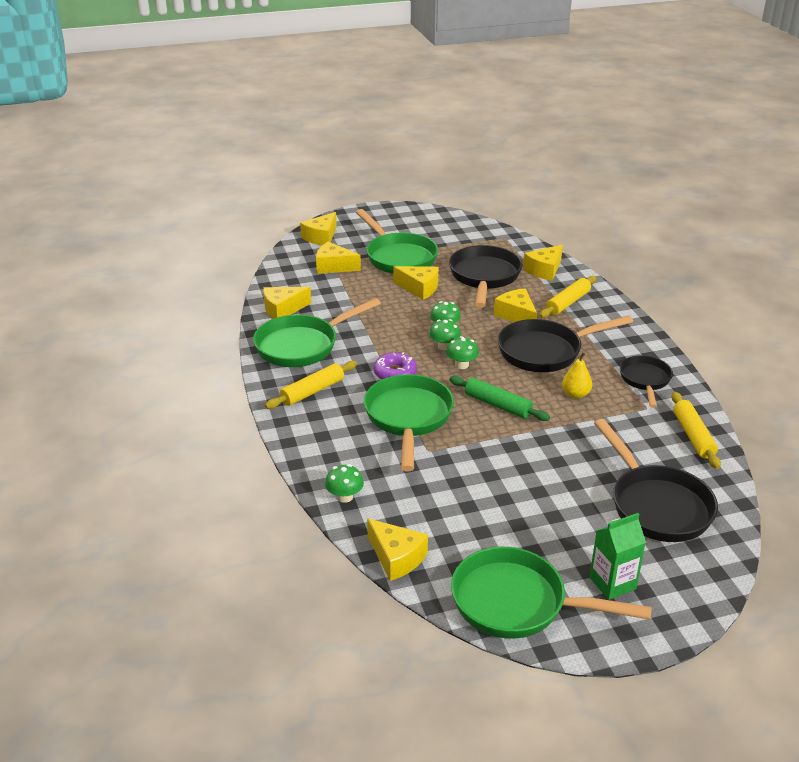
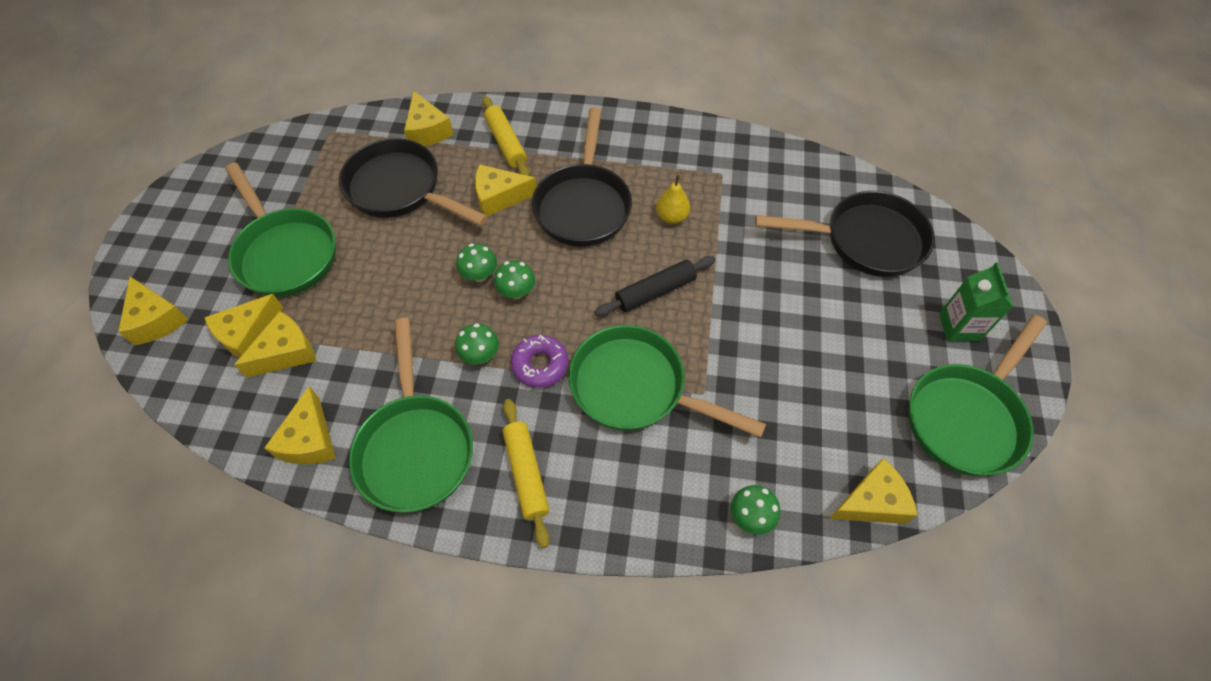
camera: 65 degrees left, 25 degrees up
(398, 257) = (285, 253): green pan -> green pan turned 60 degrees clockwise
(419, 288) = (375, 262): yellow cheese -> yellow cheese (286, 352)
(462, 365) = (563, 291): green mushroom -> green mushroom (480, 355)
(497, 405) = (655, 291): green rolling pin -> black rolling pin
(645, 380) = (678, 152): black pan -> none
(693, 436) = (779, 163): yellow rolling pin -> none

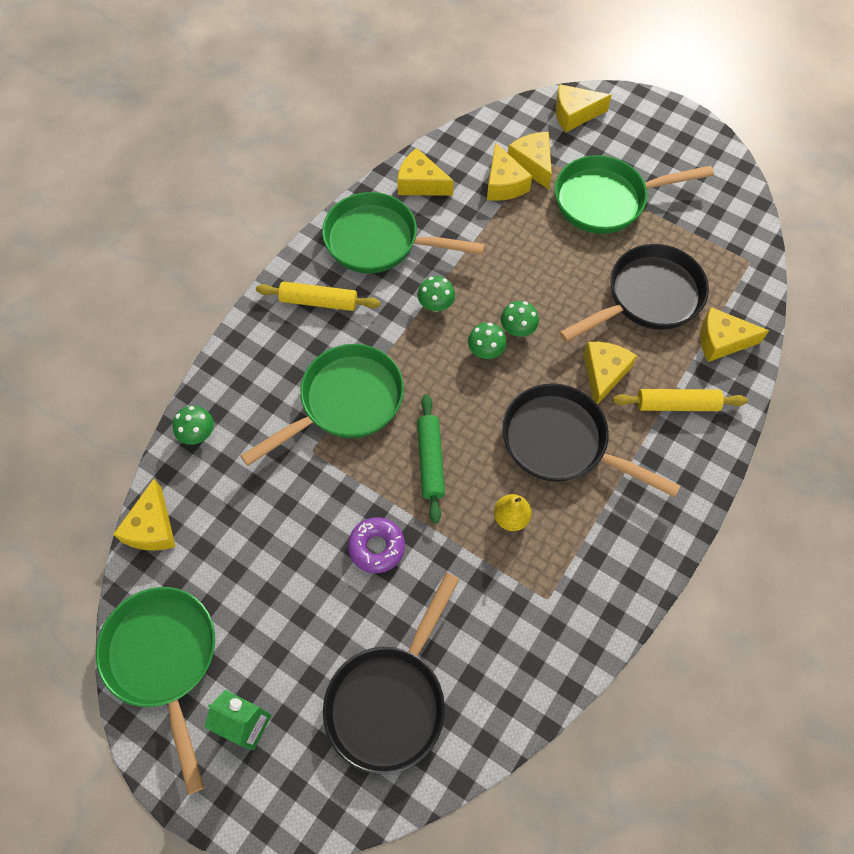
camera: 115 degrees right, 5 degrees up
(540, 365) = (404, 342): purple donut -> purple donut (377, 547)
(655, 291) = (430, 461): black rolling pin -> green rolling pin

